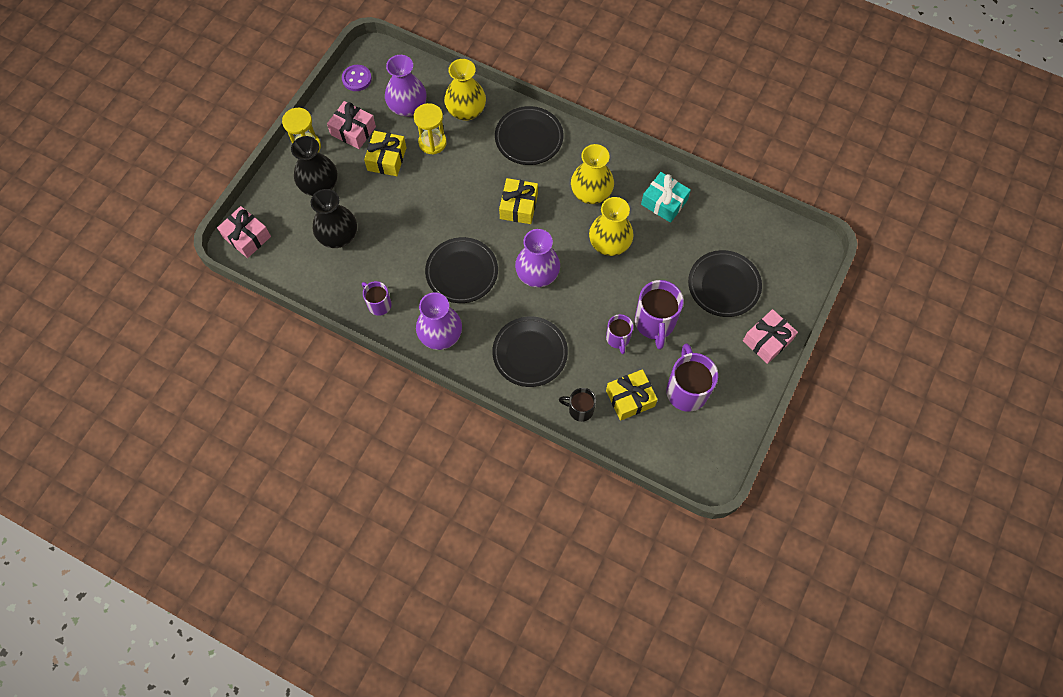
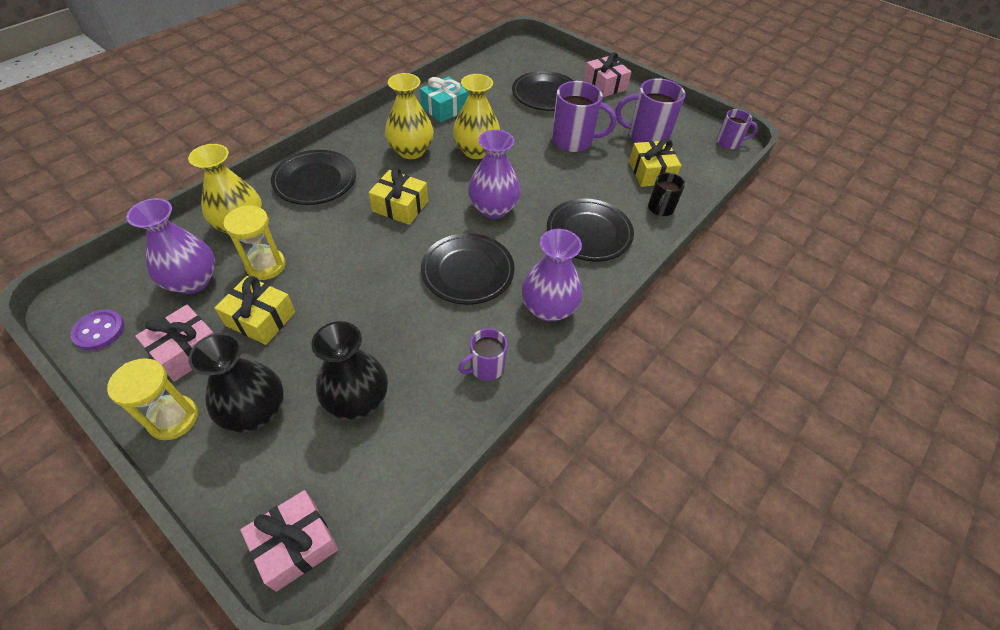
camera: 80 degrees left, 15 degrees down
(618, 339) = (585, 167): purple mug -> purple mug (728, 143)

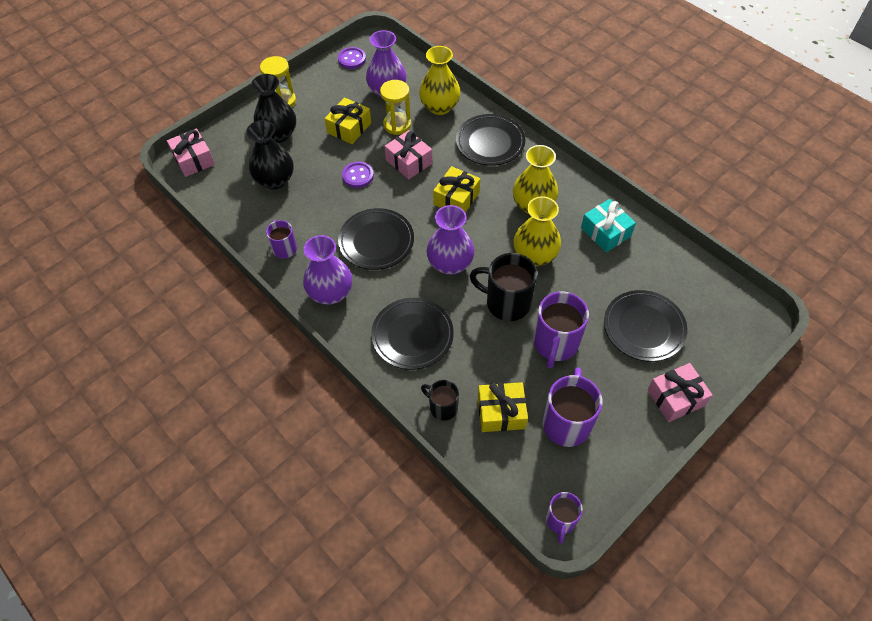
camera: 100 degrees right, 5 degrees up
(187, 351) = (329, 98): pink gift -> pink gift (409, 162)
(357, 300) = (358, 176): none -> purple button
(535, 169) = (506, 303): none -> black mug

